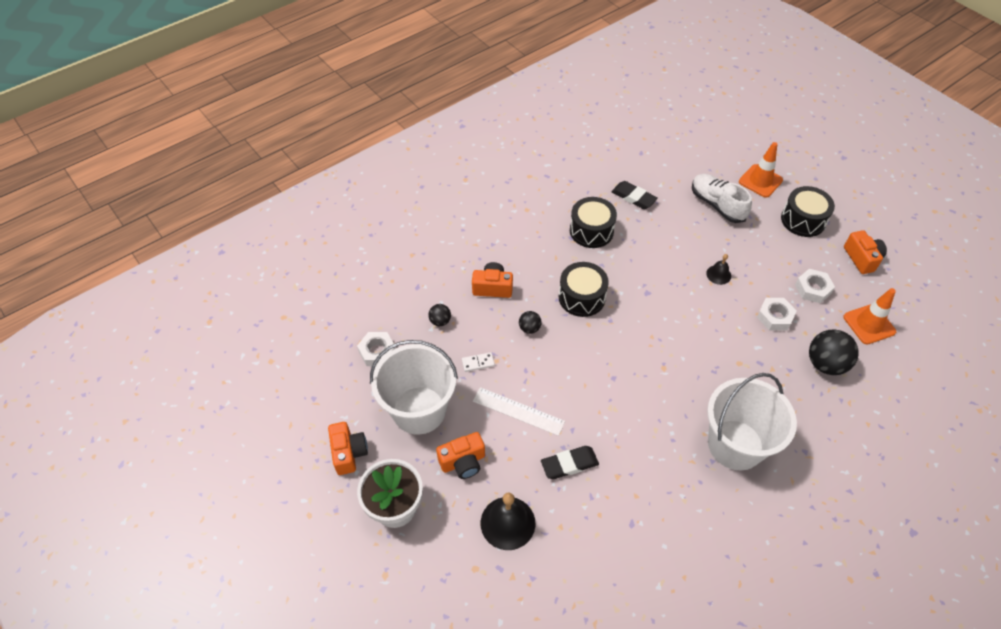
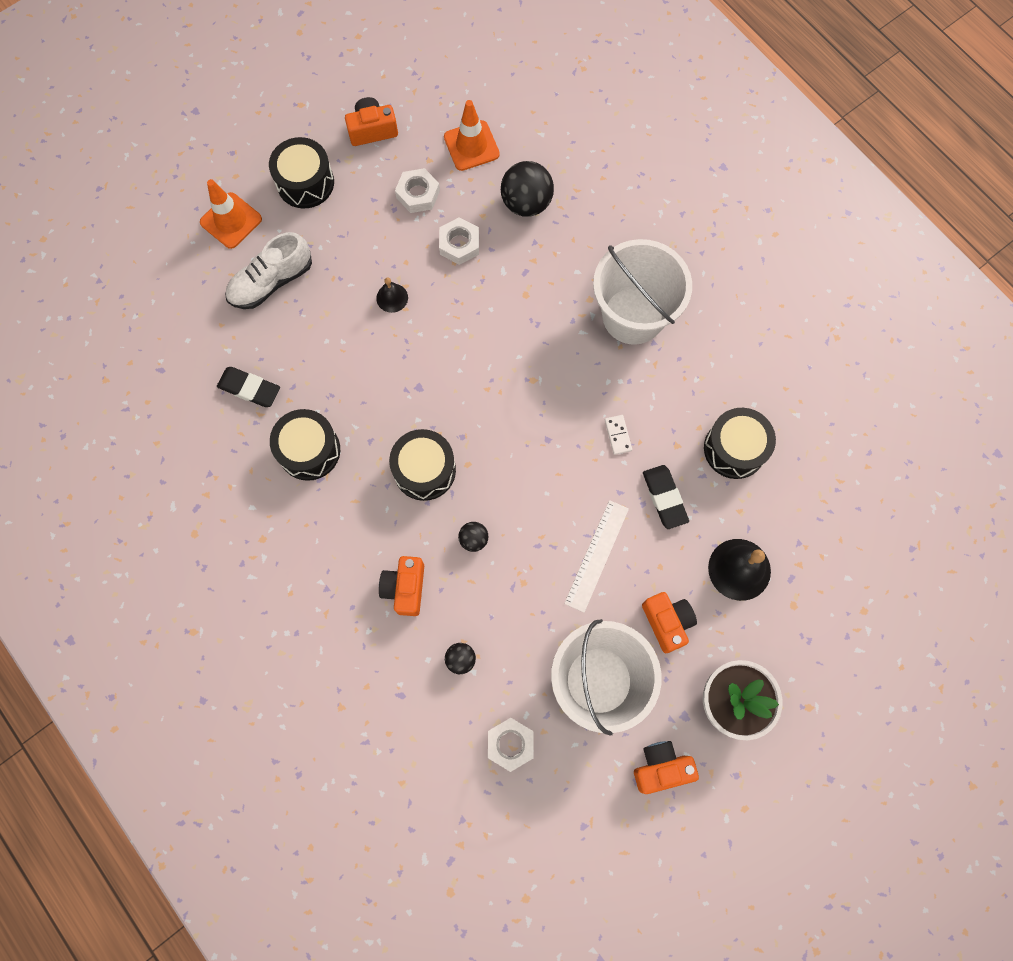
camera: 90 degrees left, 20 degrees up
(478, 363) = (527, 606): white domino -> white domino (618, 435)
(618, 525) = (734, 449): none -> black drum
(633, 197) = (249, 388): black eraser -> black eraser turned 75 degrees clockwise

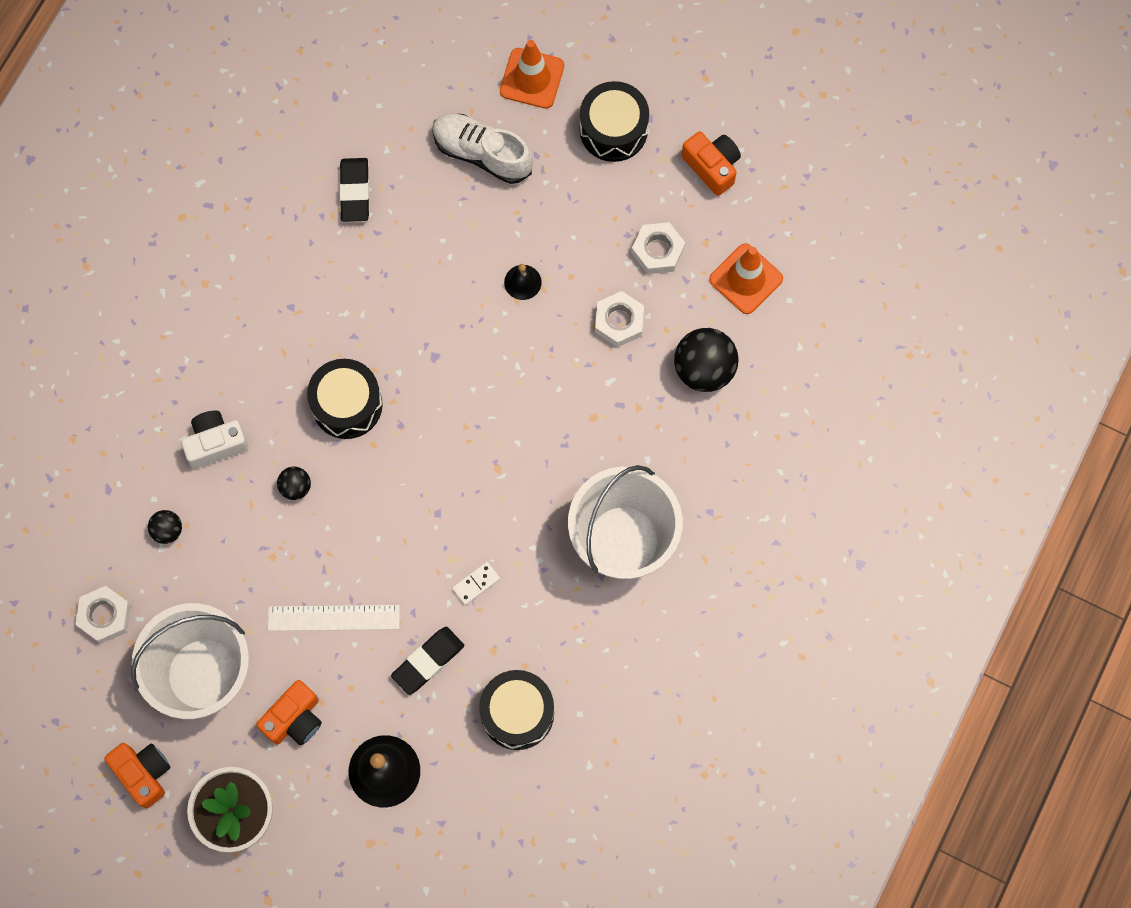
camera: 65 degrees right, 0 degrees up
(309, 450) = (316, 282): black drum -> none
(405, 588) = (215, 443): orange camera -> white camera

